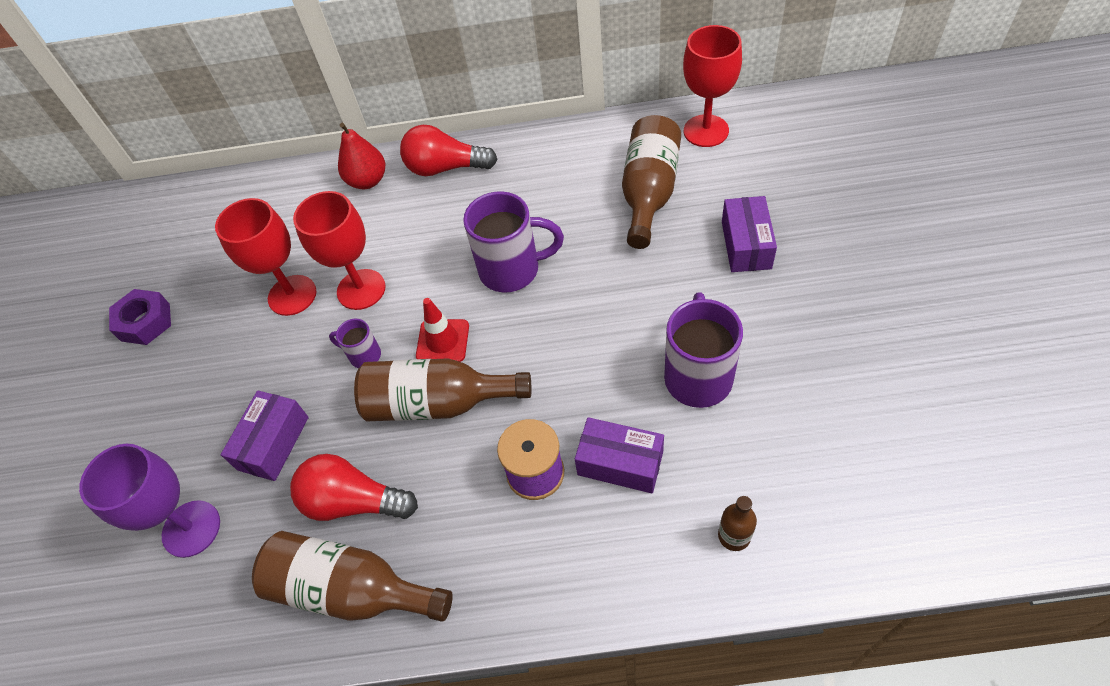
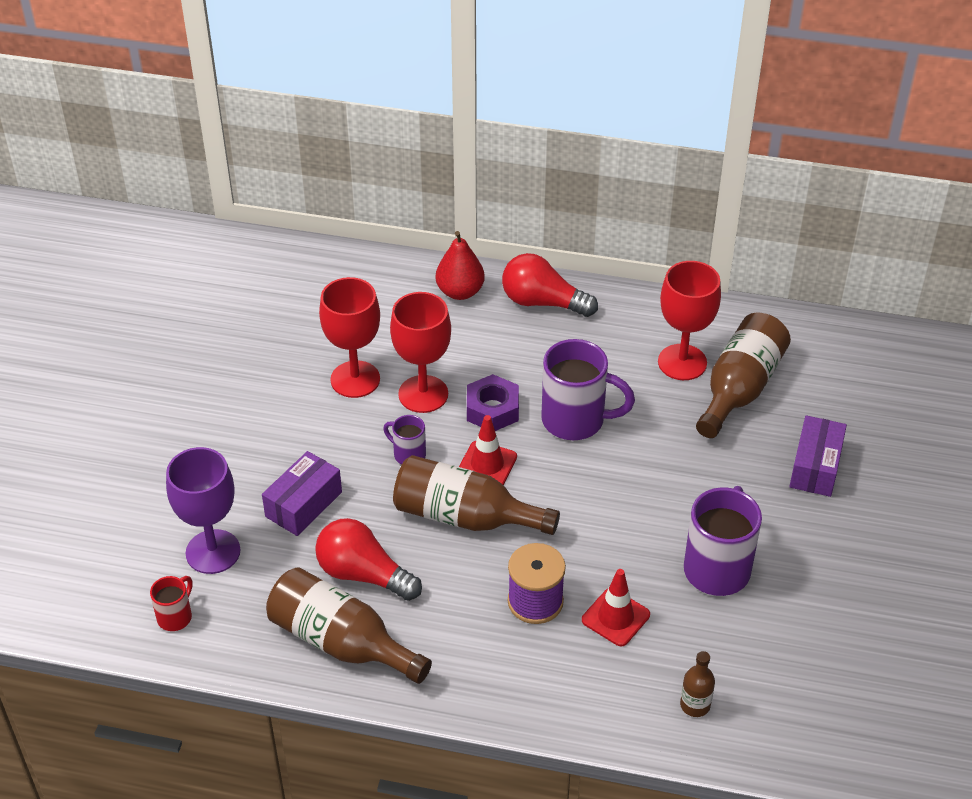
camera: 10 degrees right, 10 degrees down
(145, 322) = (209, 362): purple nut -> purple nut (492, 410)
(166, 620) = (175, 616): none -> red mug
(620, 463) = (615, 617): purple box -> red traffic cone
(706, 131) = (823, 345): red goblet -> red goblet (682, 362)

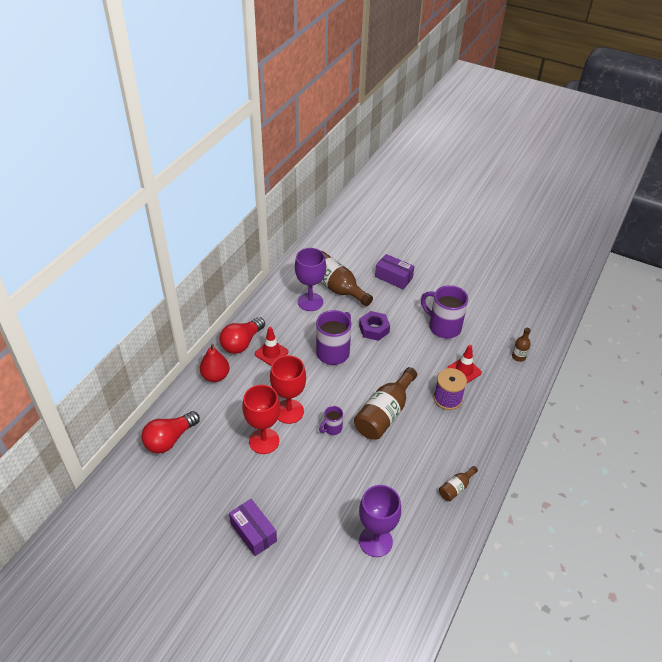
camera: 75 degrees left, 0 degrees up
(175, 616) = (420, 570): red mug -> none
(303, 504) = (353, 486): purple box -> purple box (253, 532)
(341, 642) = (456, 488): brown bottle -> brown bottle, size x0.49
(363, 574) = (412, 468): red light bulb -> red light bulb (170, 439)
(487, 464) = (351, 396): red traffic cone -> red traffic cone (271, 353)
(492, 410) = (313, 384): purple nut -> purple nut (374, 329)
(682, 362) = (310, 302): red goblet -> purple goblet

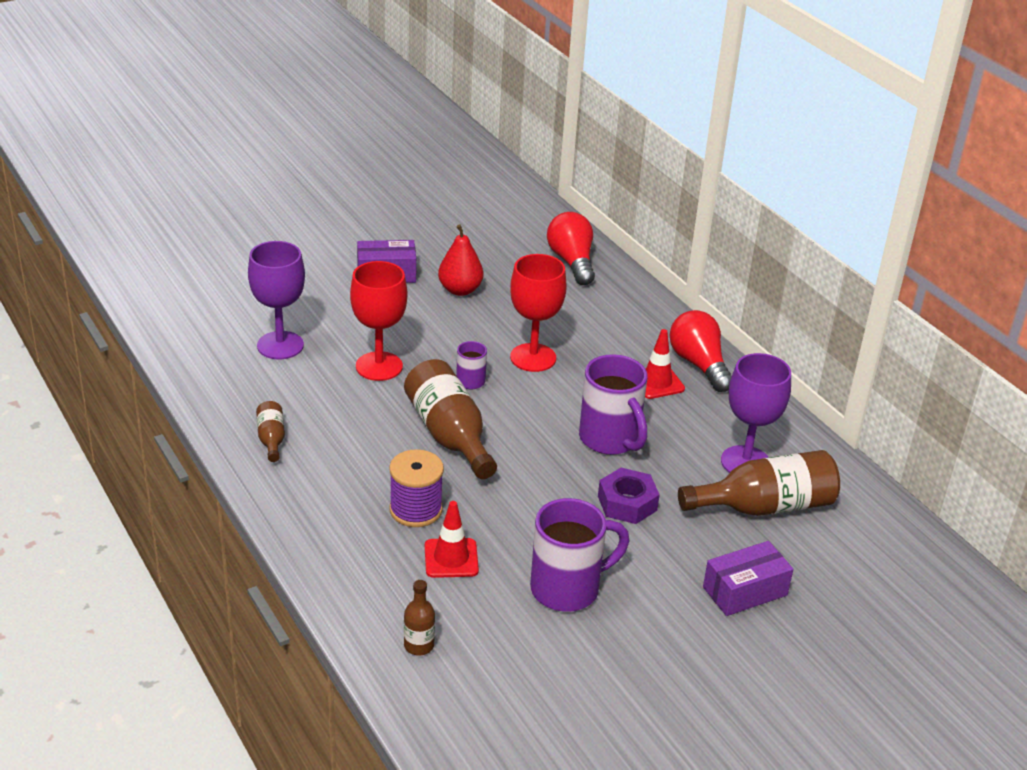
camera: 120 degrees right, 10 degrees down
(215, 376) = (650, 323): red pear -> red pear (460, 290)
(264, 441) = (503, 322): red goblet -> red goblet (379, 366)

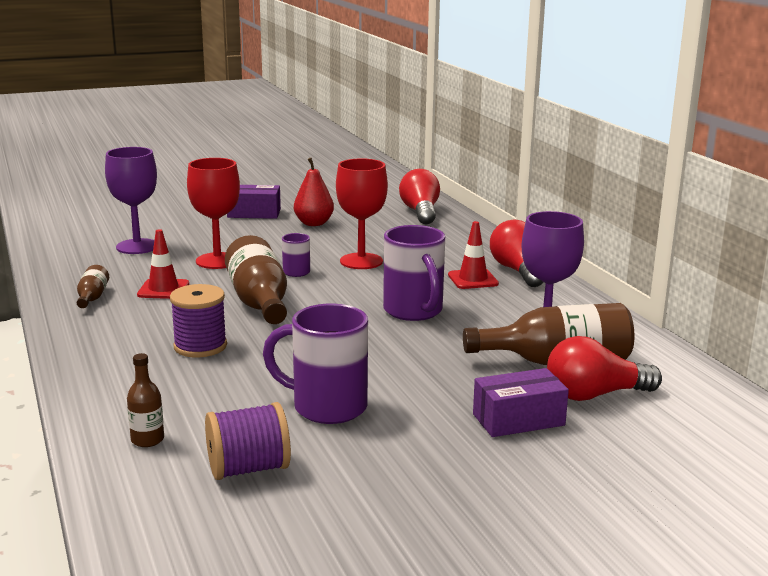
camera: 10 degrees right, 15 degrees down
(451, 558) = (217, 380): red traffic cone -> red traffic cone (163, 289)
(524, 674) = (248, 469): none -> purple spool
(567, 588) = (326, 407): purple mug -> purple mug turned 150 degrees counterclockwise
(627, 503) = (414, 352): purple nut -> none
(807, 552) = (595, 395): none -> red light bulb

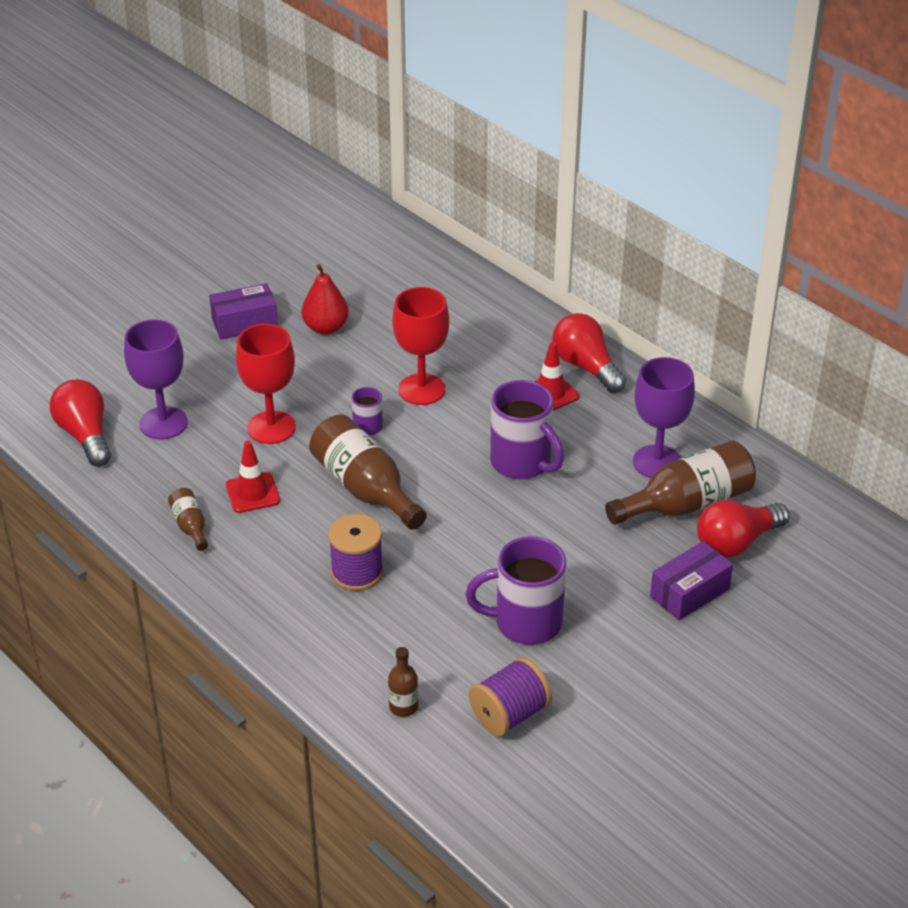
camera: 20 degrees left, 20 degrees up
(420, 212) = (429, 275): red light bulb -> red light bulb (85, 435)

